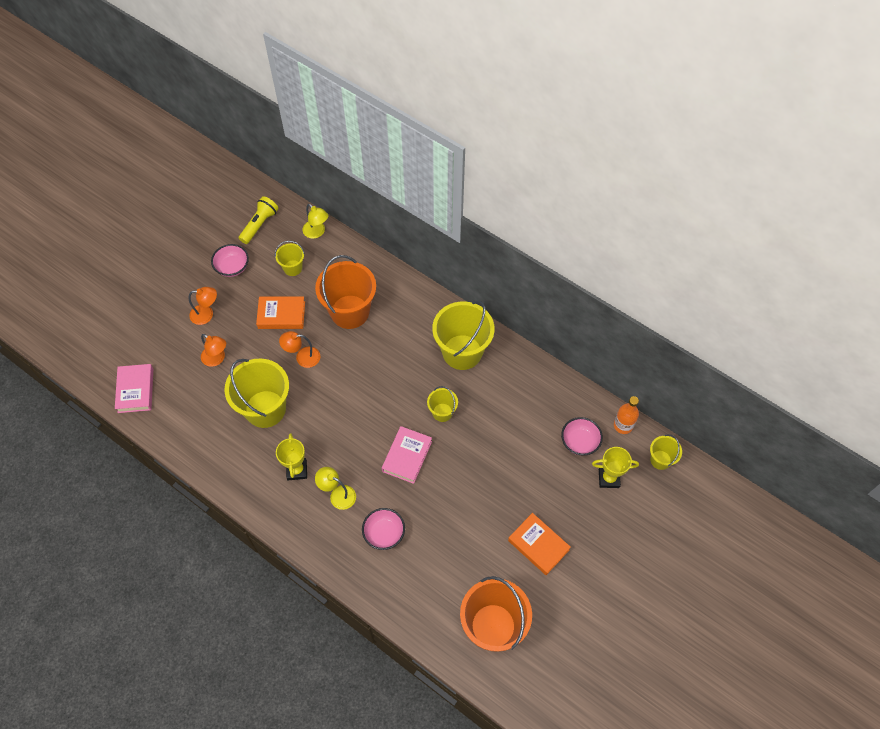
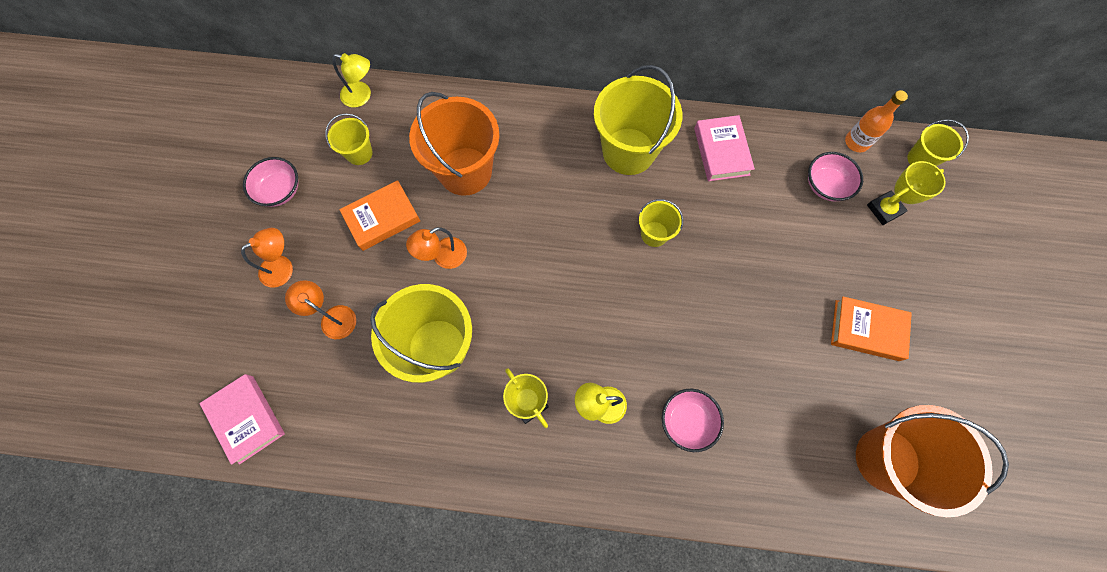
camera: 30 degrees left, 10 degrees up
(217, 359) = (333, 317): orange lamp -> orange lamp turned 150 degrees counterclockwise
(259, 224) = (282, 121): yellow flashlight -> none
(407, 456) = (649, 310): pink book -> pink book (721, 151)

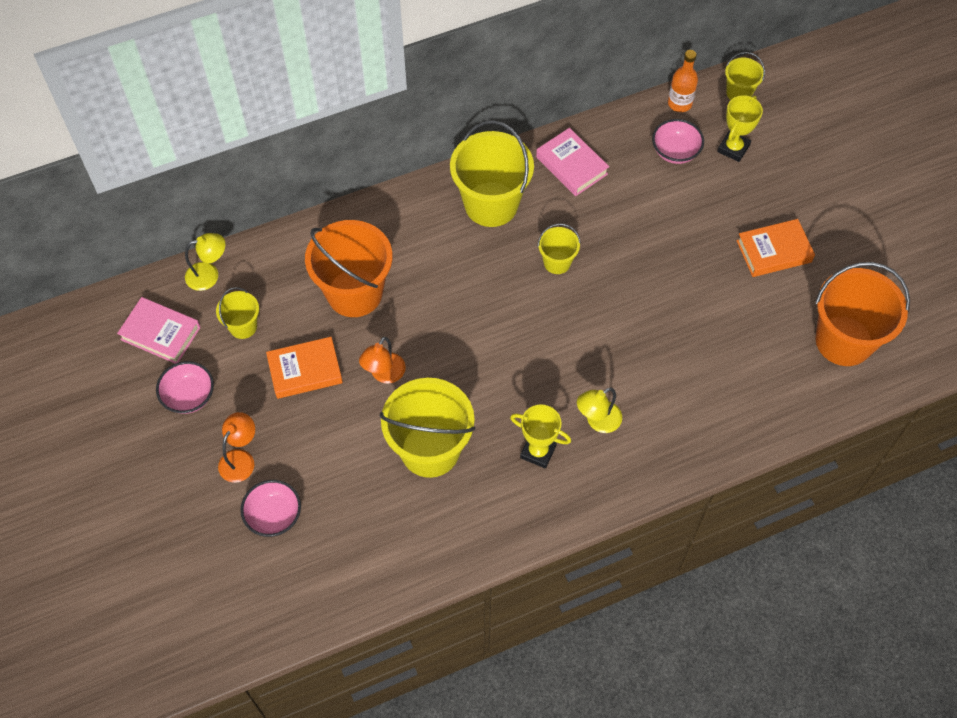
camera: 30 degrees left, 10 degrees down
(246, 419) = (298, 597): pink book -> pink book (160, 333)
(333, 317) = (318, 475): orange lamp -> none
(382, 218) = (305, 371): orange book -> orange book turned 45 degrees clockwise
(687, 421) = (675, 395): pink bowl -> pink bowl (274, 516)

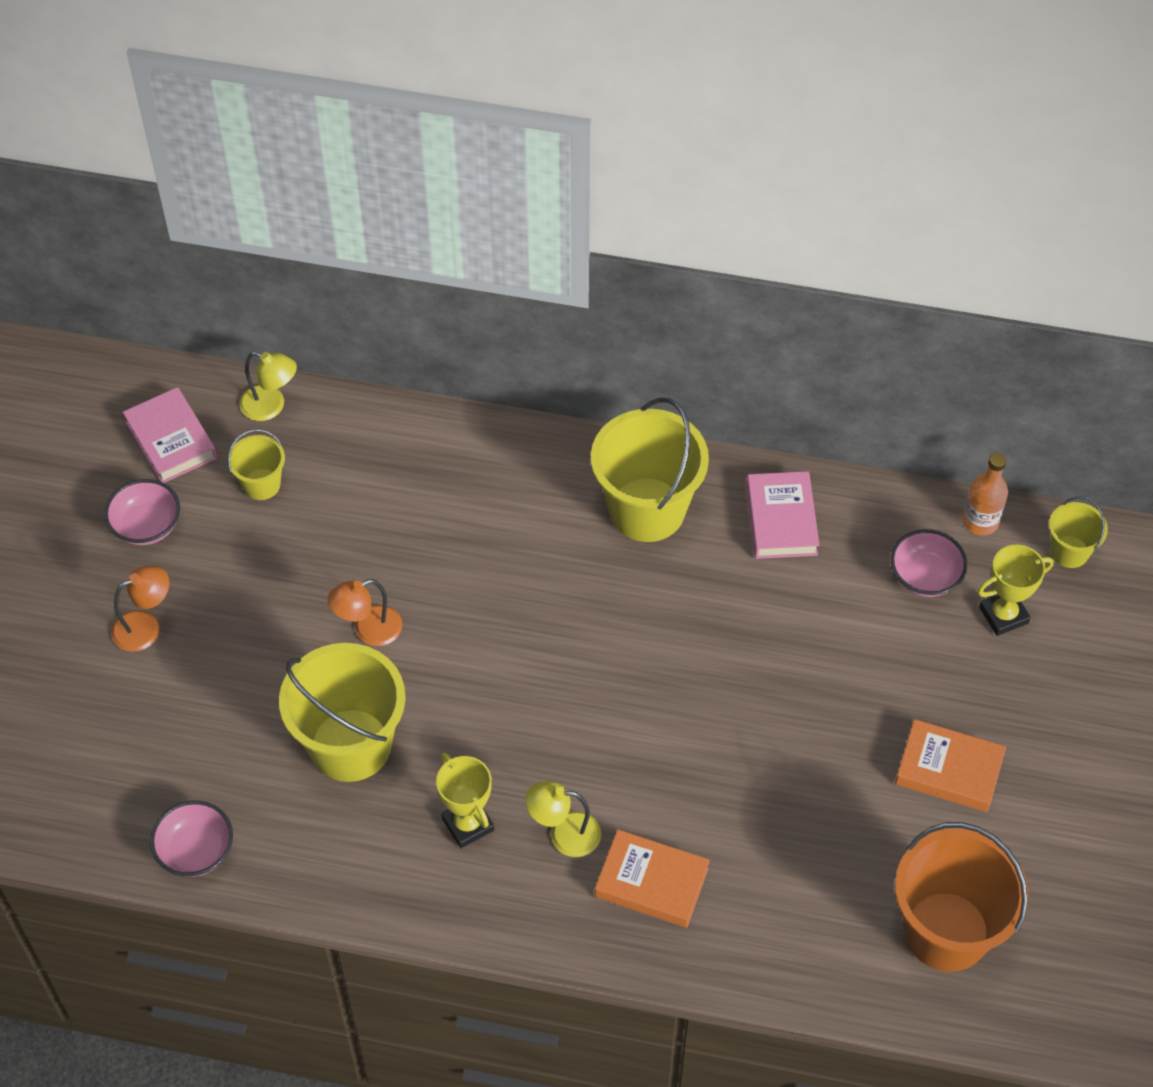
camera: 35 degrees right, 5 degrees down
(274, 516) = (131, 709): pink bowl -> pink bowl (196, 851)
(305, 371) = (287, 573): orange book -> orange book (651, 883)
(354, 293) = (410, 519): orange bucket -> none
(557, 262) = (669, 623): yellow bucket -> none

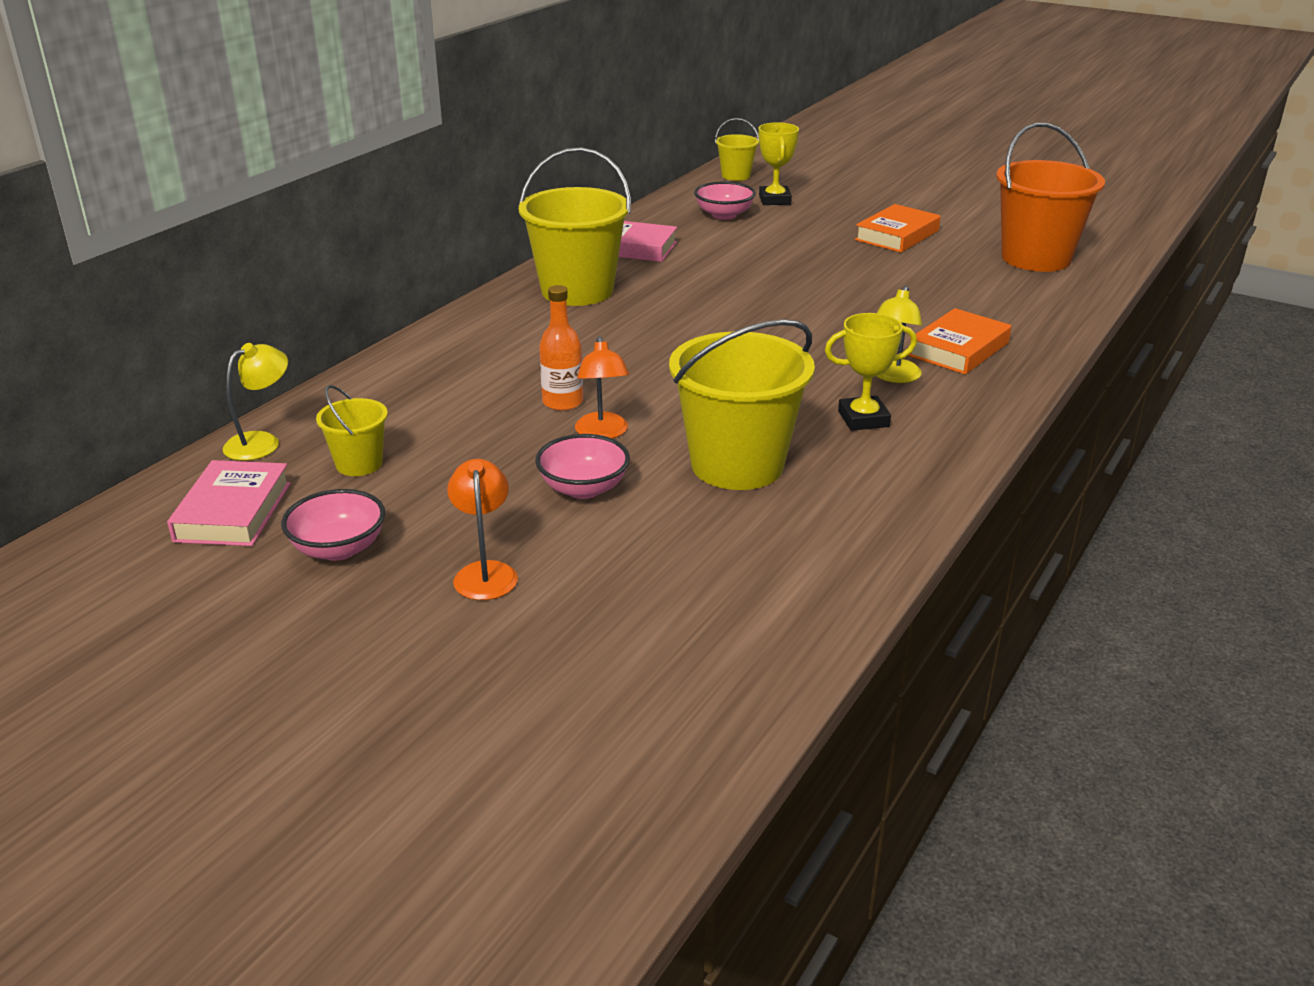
camera: 70 degrees left, 25 degrees down
(171, 440) = (233, 512): pink book -> pink book turned 75 degrees counterclockwise
(196, 851) = (827, 585): pink bowl -> pink bowl (583, 488)
(980, 521) = (690, 193): orange bottle -> orange bottle (562, 402)

